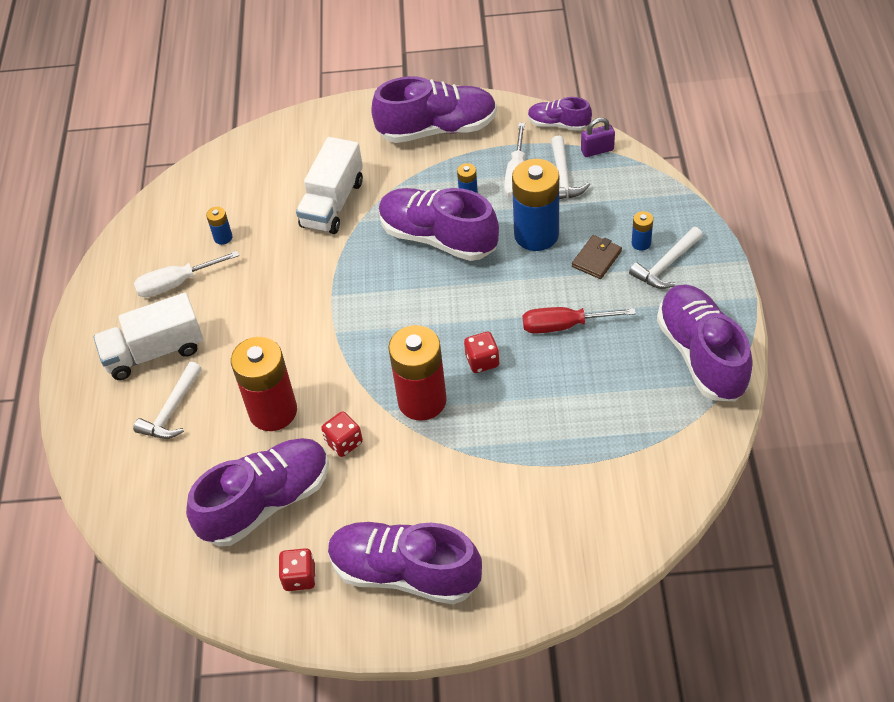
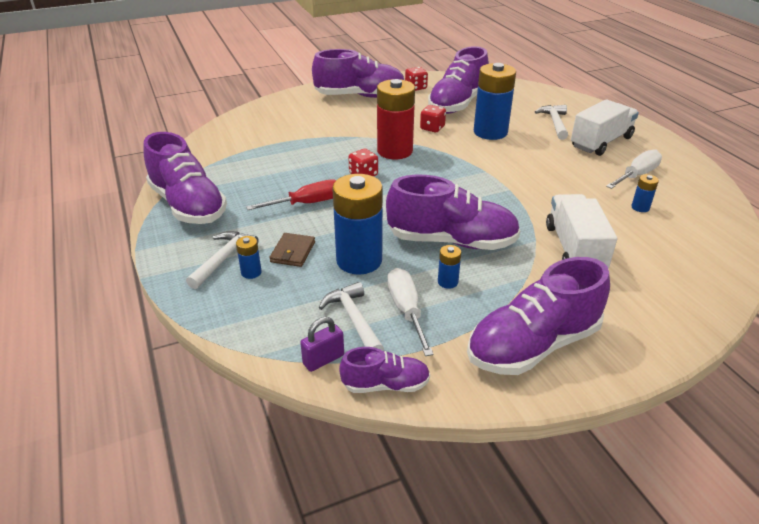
camera: 155 degrees right, 15 degrees down
(273, 411) = (490, 132): red battery -> blue battery

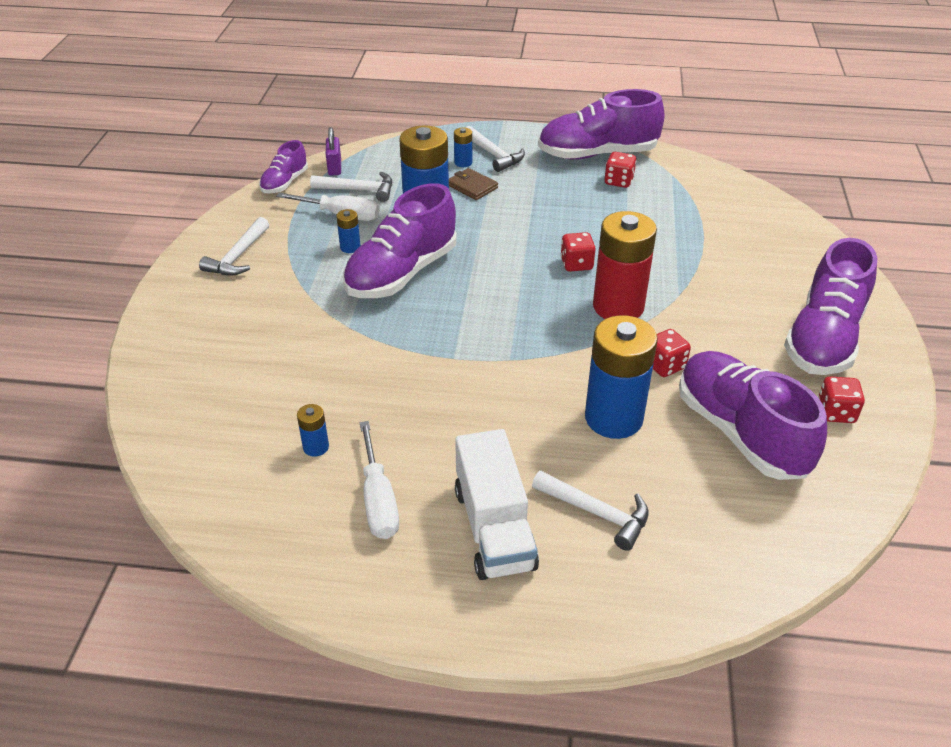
camera: 120 degrees right, 5 degrees up
(231, 185) = (618, 181): none -> red dice
(307, 203) = (546, 213): red screwdriver -> none
(533, 345) = (238, 256): purple shoe -> white hammer
(574, 249) = (308, 344): white truck -> none

